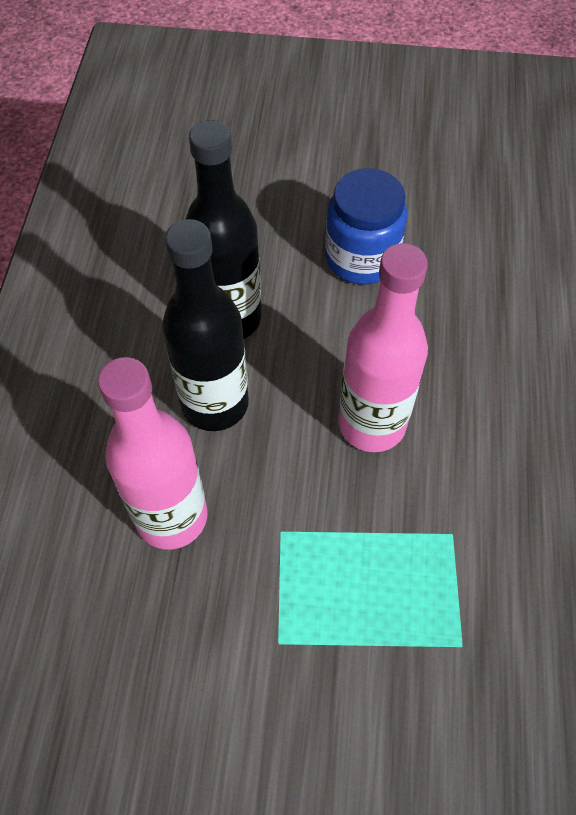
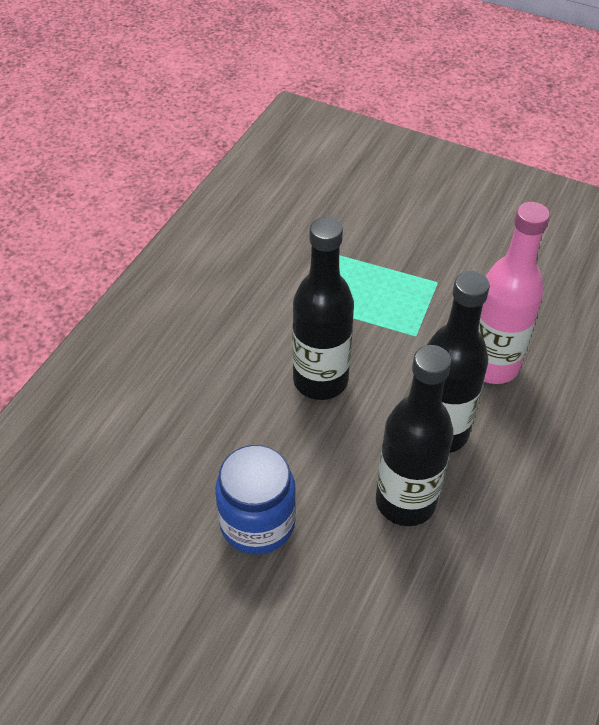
camera: 160 degrees left, 10 degrees down
(372, 424) = (320, 380): pink bottle -> black bottle

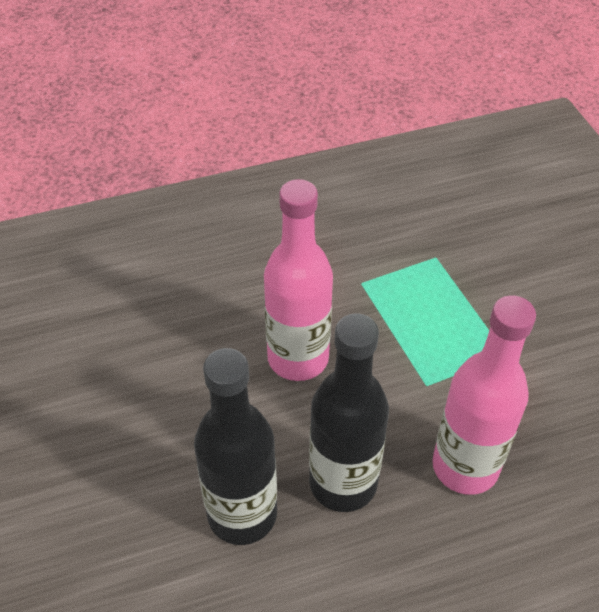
camera: 45 degrees right, 0 degrees up
(257, 523) = (116, 428): blue jar -> none
(320, 380) = (298, 358): black bottle -> pink bottle

